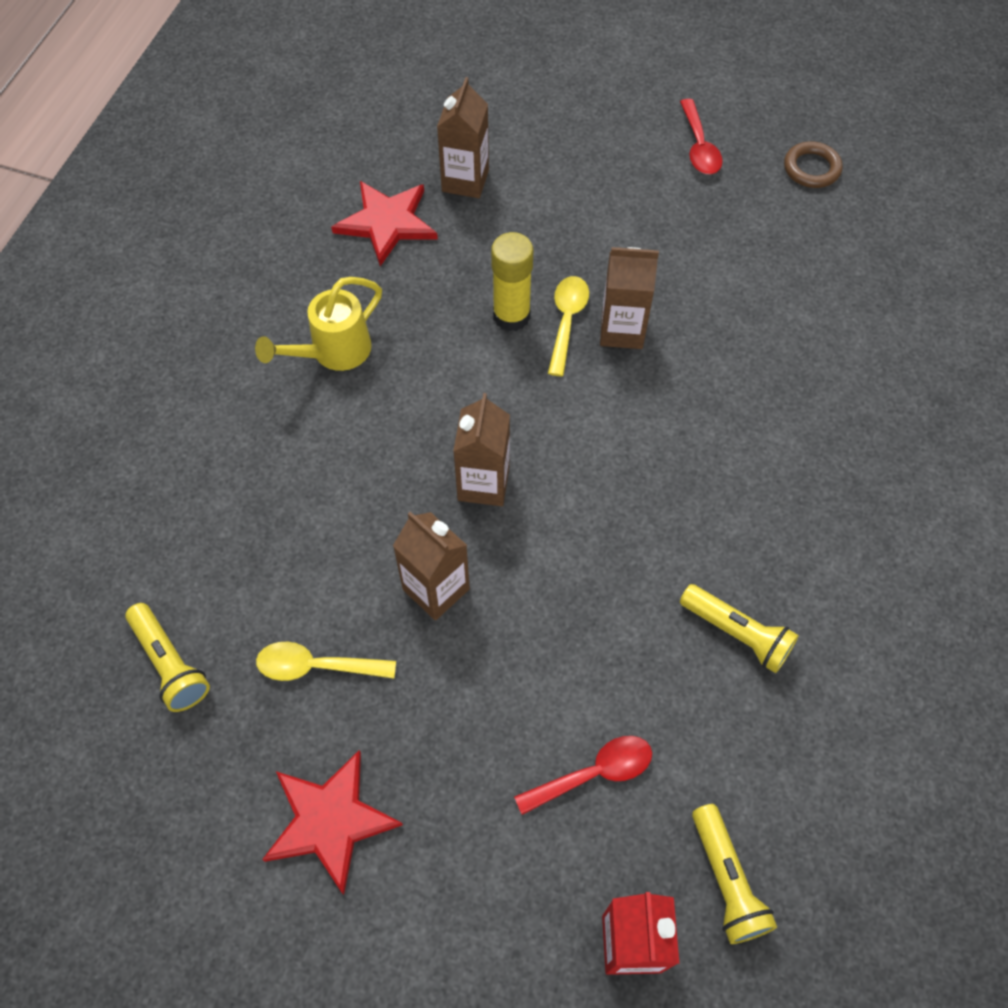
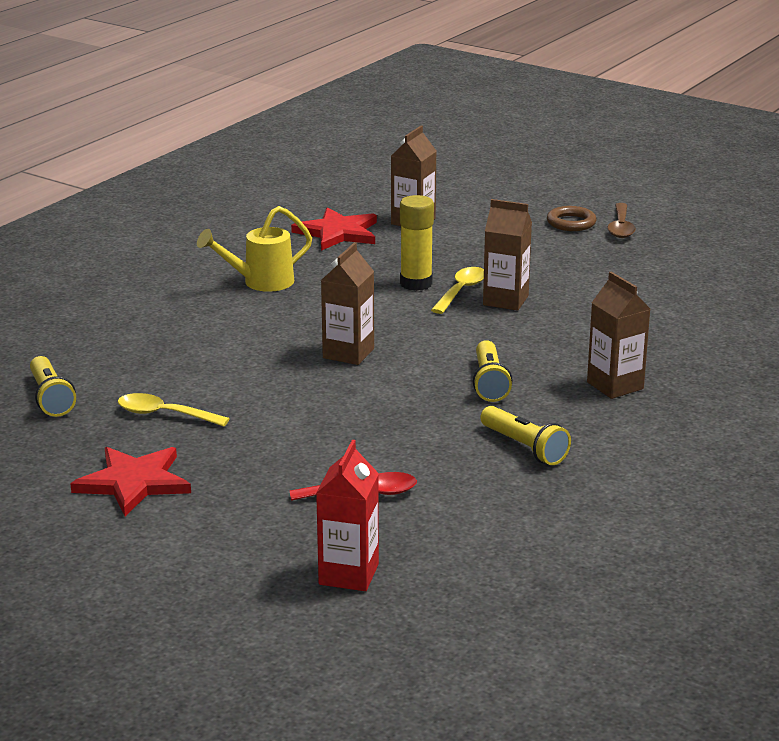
camera: 15 degrees right, 35 degrees down
(436, 589) = (281, 394): brown carton -> brown carton (615, 385)
(699, 146) = (620, 227): red spoon -> brown spoon
(726, 880) = (448, 558): yellow flashlight -> yellow flashlight (489, 383)
(811, 168) = (714, 247): brown ring -> brown ring (571, 223)

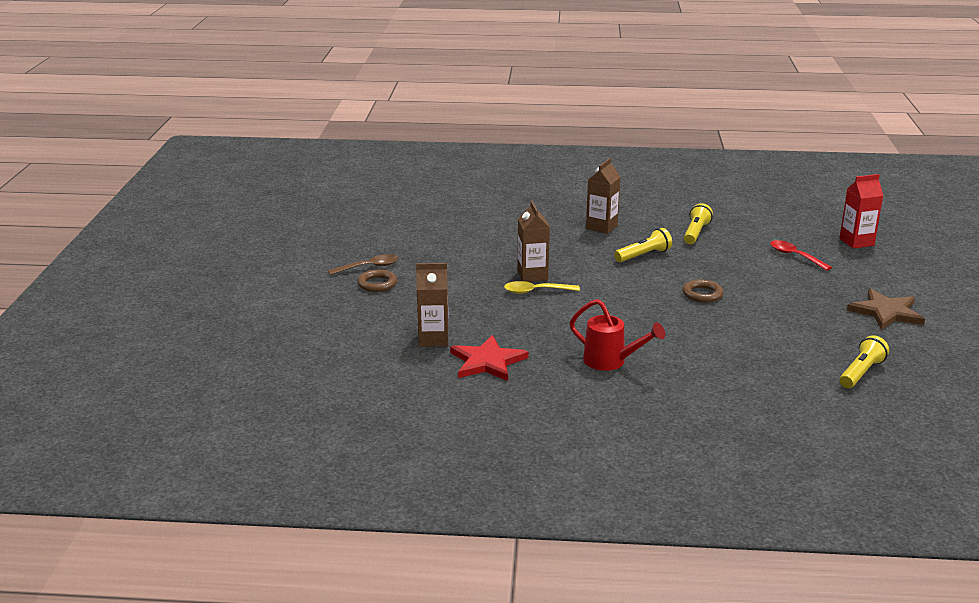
camera: 120 degrees left, 0 degrees up
(134, 482) = (886, 312): red star -> brown star
(164, 414) = (816, 329): yellow spoon -> none
(260, 283) = (611, 362): yellow watering can -> red watering can
(337, 380) = (702, 294): none -> brown ring
(348, 353) = (666, 301): brown carton -> none
(416, 283) = (542, 308): yellow glue stick -> none

